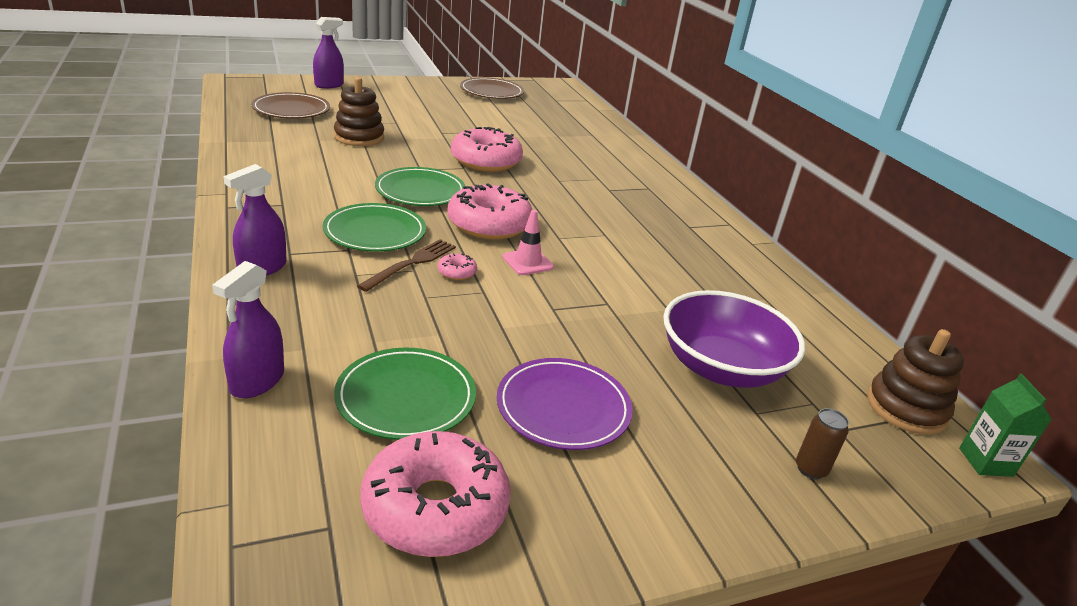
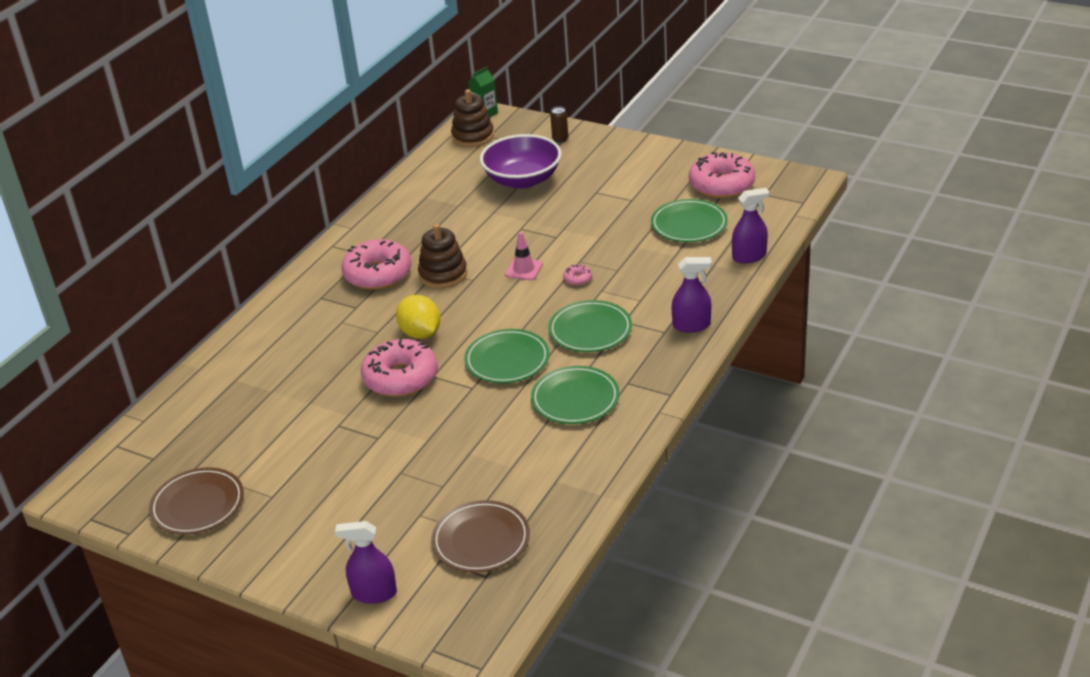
camera: 125 degrees left, 5 degrees up
(319, 183) = (575, 399): none -> green plate
(359, 137) = (469, 457): brown stacking toy -> brown stacking toy (443, 274)
(411, 264) = (597, 295): brown fork -> none
(489, 224) = (503, 308): pink donut -> pink donut (378, 274)
(524, 188) = (420, 333): none -> yellow lemon
(563, 407) = (624, 194): purple plate -> none

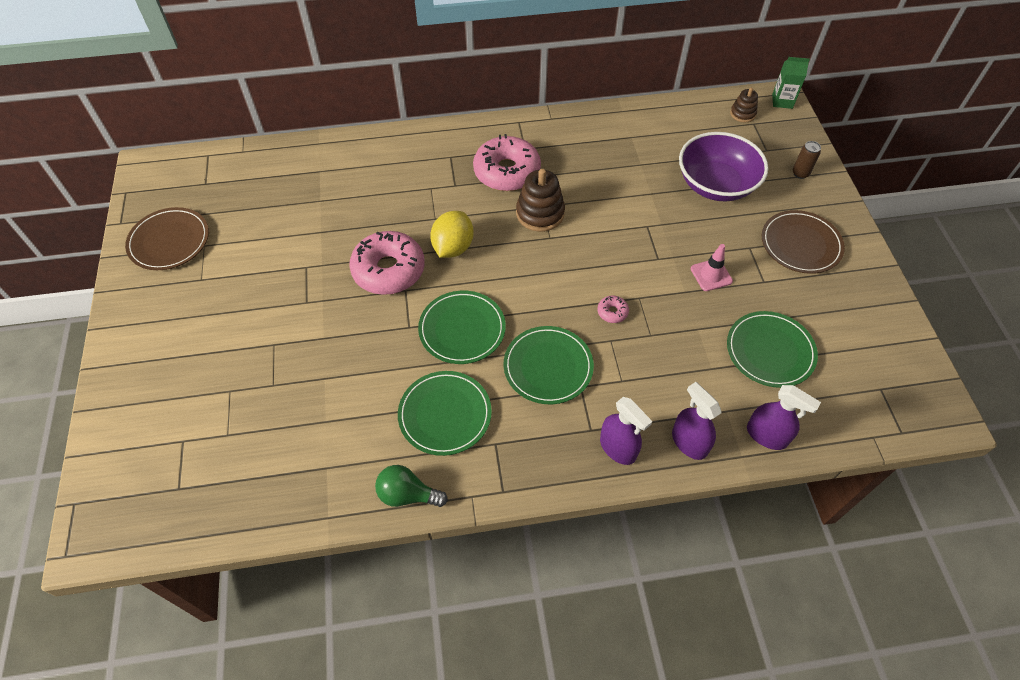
camera: 50 degrees right, 20 degrees up
(374, 593) = (122, 418): purple spray bottle -> purple spray bottle (689, 442)
(473, 136) = (742, 114): brown stacking toy -> brown stacking toy, size x0.58
(481, 540) = (220, 456): brown plate -> brown plate (800, 244)
(524, 269) = (592, 264): pink traffic cone -> pink traffic cone (711, 275)
(624, 444) = (407, 494): none -> green light bulb
(721, 185) = (858, 341): pink donut -> none

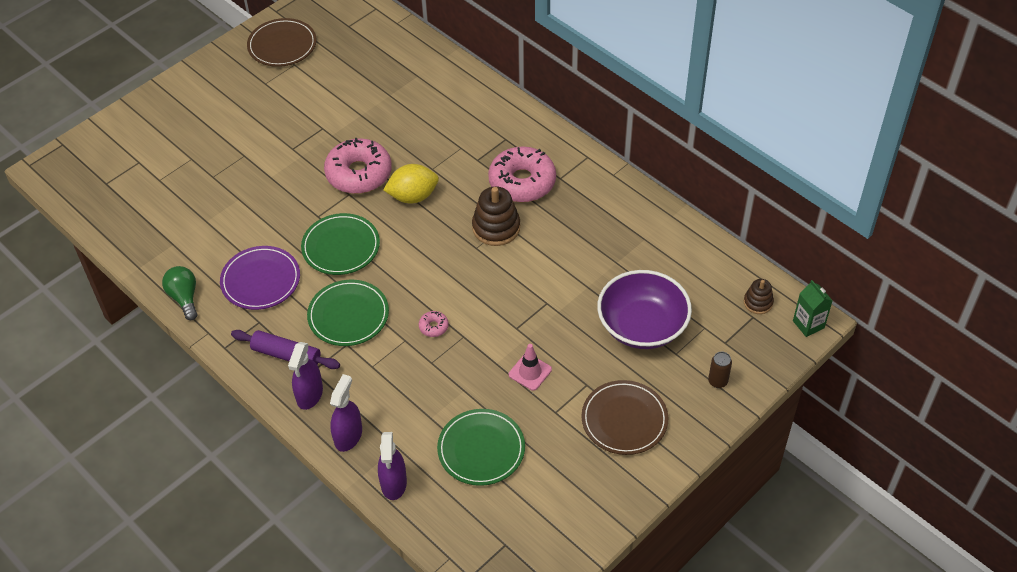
camera: 55 degrees right, 5 degrees down
(445, 414) = (260, 280): green plate -> purple plate
(555, 442) = (286, 355): none -> purple rolling pin

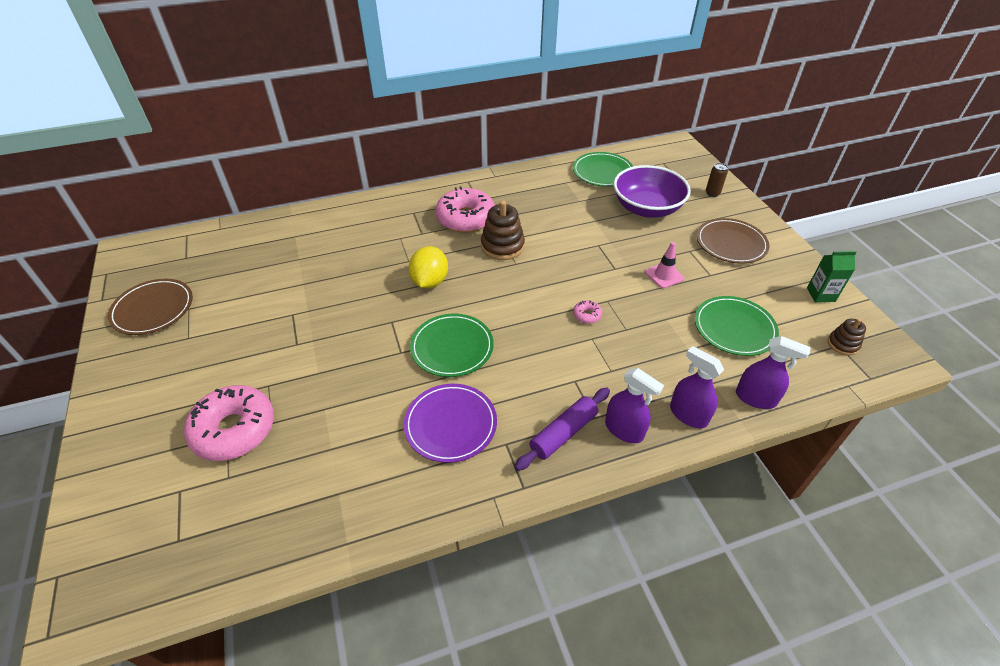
camera: 65 degrees left, 5 degrees down
(184, 298) = (427, 506): green light bulb -> none
(348, 315) = (540, 368): green plate -> green plate (602, 172)
(359, 174) = (373, 307): pink donut -> pink donut (234, 429)
(758, 302) = (652, 157): brown stacking toy -> brown stacking toy (843, 344)
(808, 324) = (680, 146): green carton -> green carton (820, 294)

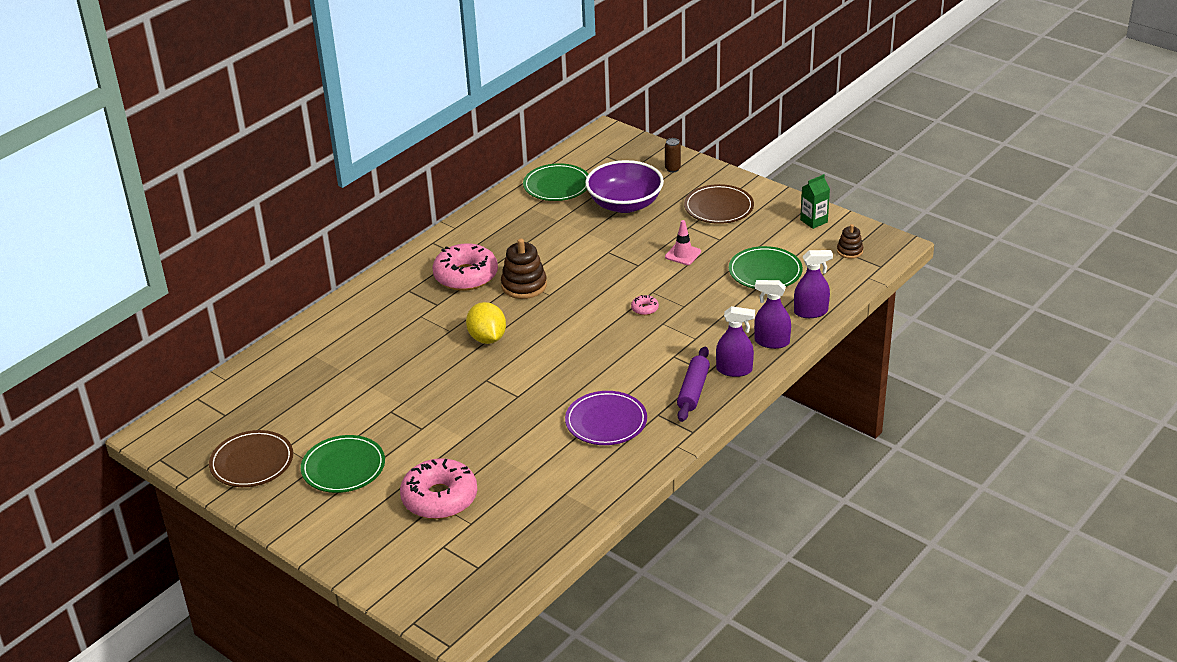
camera: 30 degrees left, 10 degrees down
(452, 347) = (556, 375): green plate -> green plate (343, 467)

